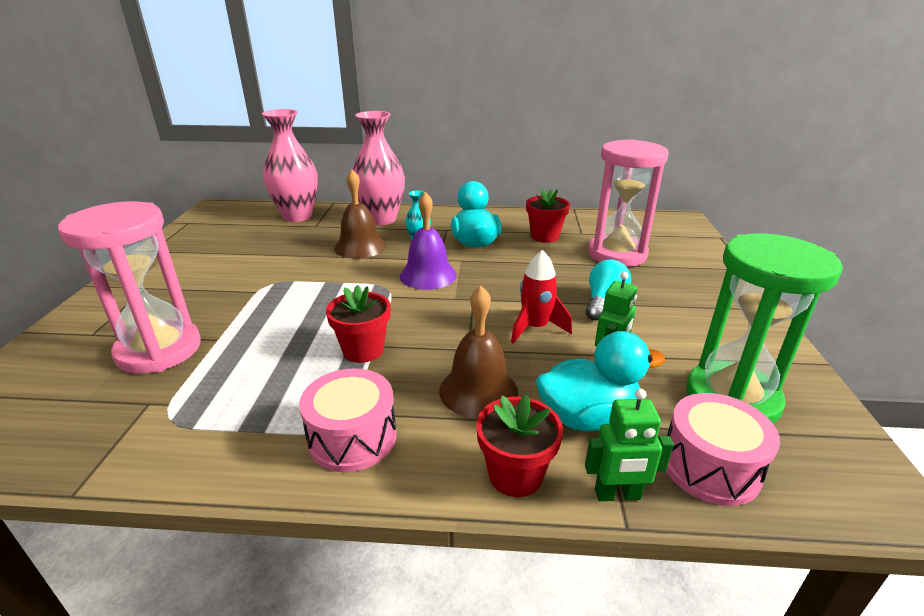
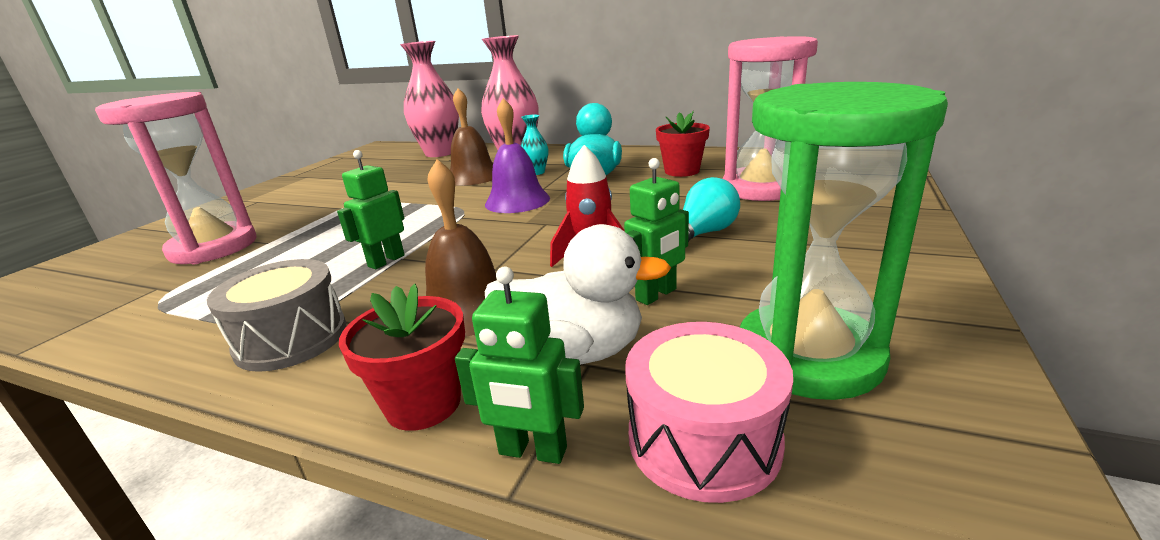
camera: 20 degrees right, 5 degrees down
(352, 437) = (291, 339): pink drum -> grey drum
(363, 350) = (386, 261): red flower pot -> green robot
(587, 417) = (574, 352): turquoise duck -> white duck

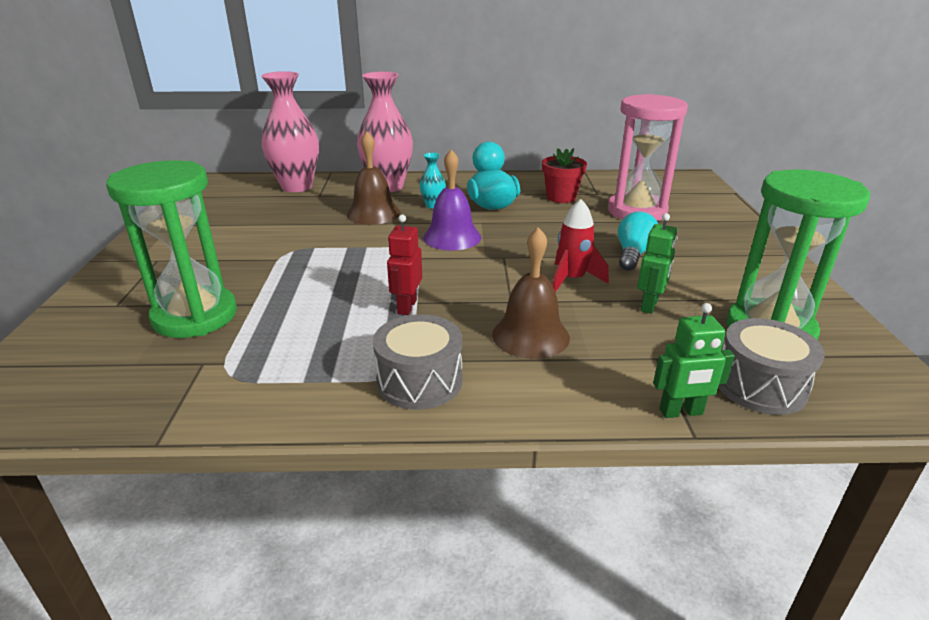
camera: 25 degrees left, 5 degrees up
(213, 247) = (195, 316): pink hourglass -> green hourglass
(386, 261) = (406, 306): green robot -> red robot
(423, 404) = (584, 402): red flower pot -> none
(574, 352) = (640, 352): white duck -> none
(703, 439) = (760, 385): pink drum -> grey drum

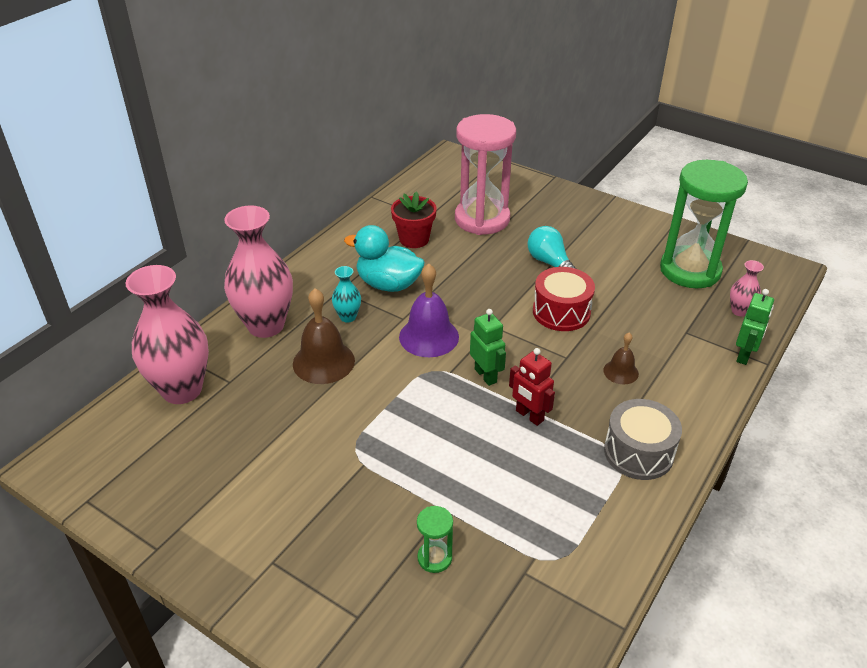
camera: 55 degrees left, 10 degrees up
(195, 316) = (434, 558): green hourglass -> green hourglass, size x0.41
(530, 335) = (621, 372): brown bell -> brown bell, size x0.56
(572, 280) = (561, 312): red rocket -> red drum
(650, 305) = (625, 298): green robot -> green robot (486, 375)
(760, 385) = (739, 311): grey drum -> pink vase

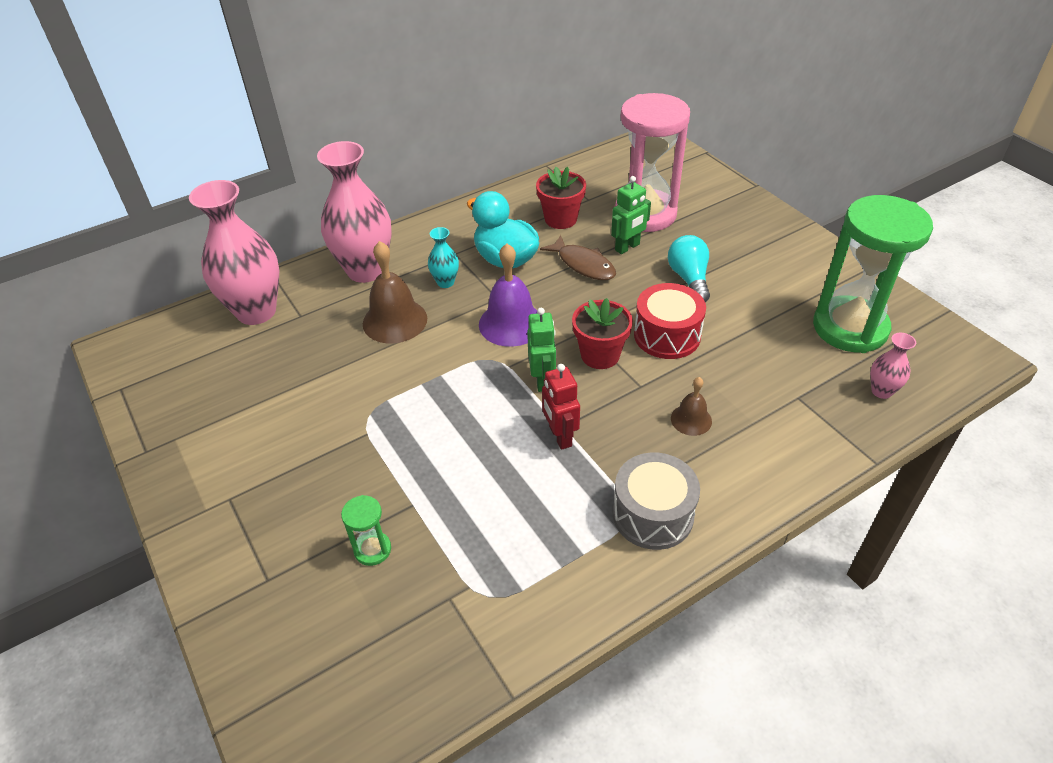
camera: 25 degrees right, 5 degrees up
(458, 272) = (583, 265): none -> brown fish
(519, 342) = (600, 355): none -> red flower pot
(744, 355) = (853, 445): green robot -> green robot (627, 247)

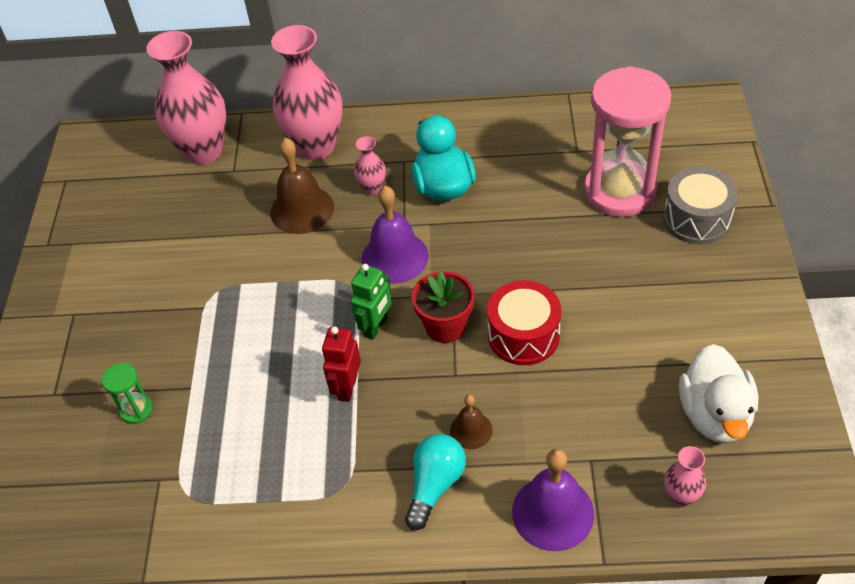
camera: 35 degrees right, 5 degrees up
(445, 282) = (372, 188): turquoise vase -> pink vase
(560, 219) = (530, 163): red flower pot -> none
(583, 265) = (510, 224): brown fish -> none
(627, 247) = (568, 222): green robot -> none
(652, 514) = (362, 498): grey drum -> grey drum (696, 219)
(689, 278) = (599, 284): turquoise light bulb -> turquoise light bulb (435, 485)
(807, 447) = (553, 512): none -> purple bell
(850, 328) = (714, 415): green hourglass -> white duck

